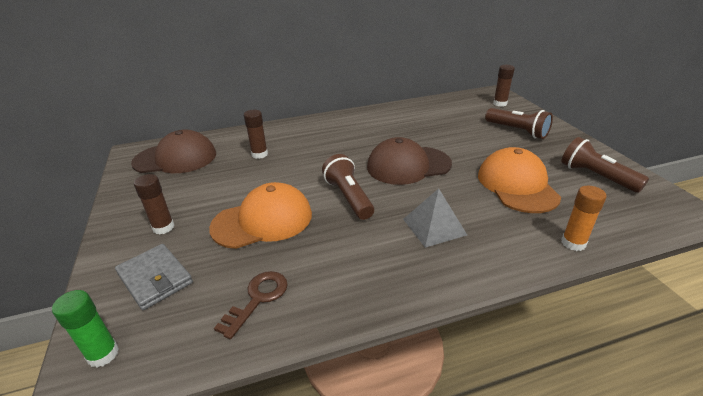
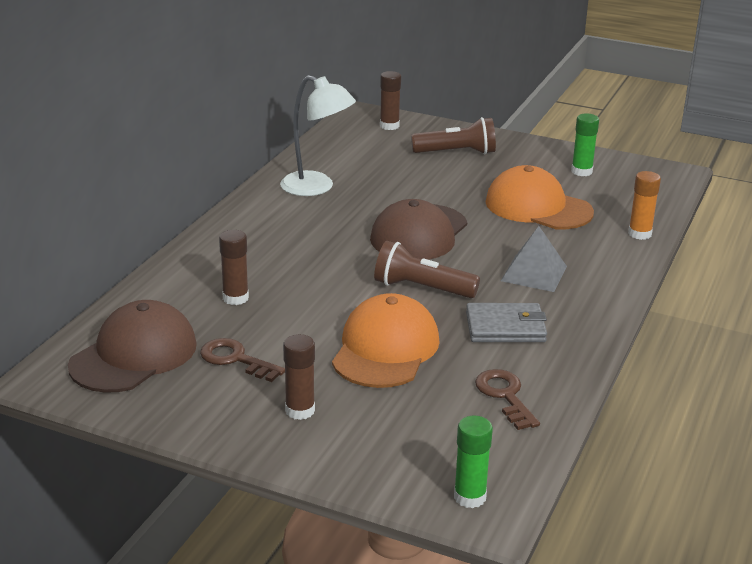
camera: 50 degrees left, 5 degrees down
(155, 278) = (392, 441): grey wallet -> grey wallet (505, 327)
(199, 183) = (236, 359): none -> brown key
(400, 119) = (317, 187): none -> white lamp
(596, 176) = (581, 171): brown flashlight -> green glue stick

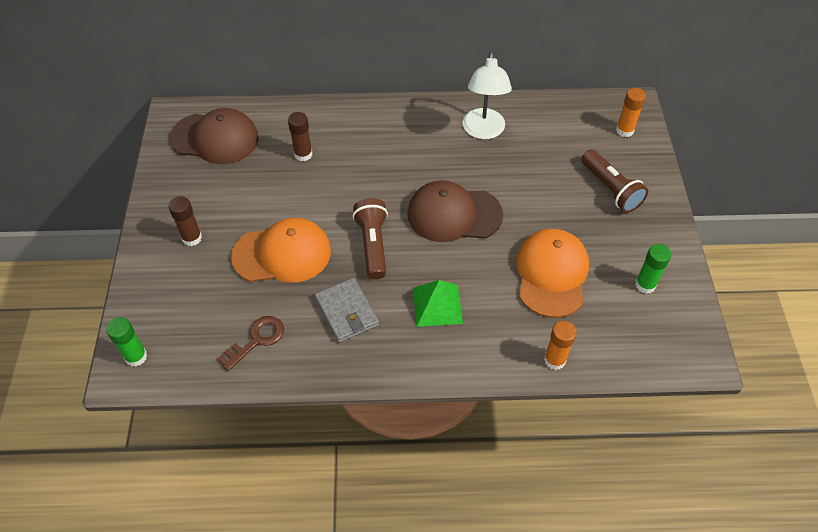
camera: 65 degrees right, 25 degrees up
(236, 359) = (232, 185): brown key -> none
(389, 126) = (624, 130): brown glue stick -> orange glue stick
(534, 273) = (437, 305): grey pyramid -> green pyramid

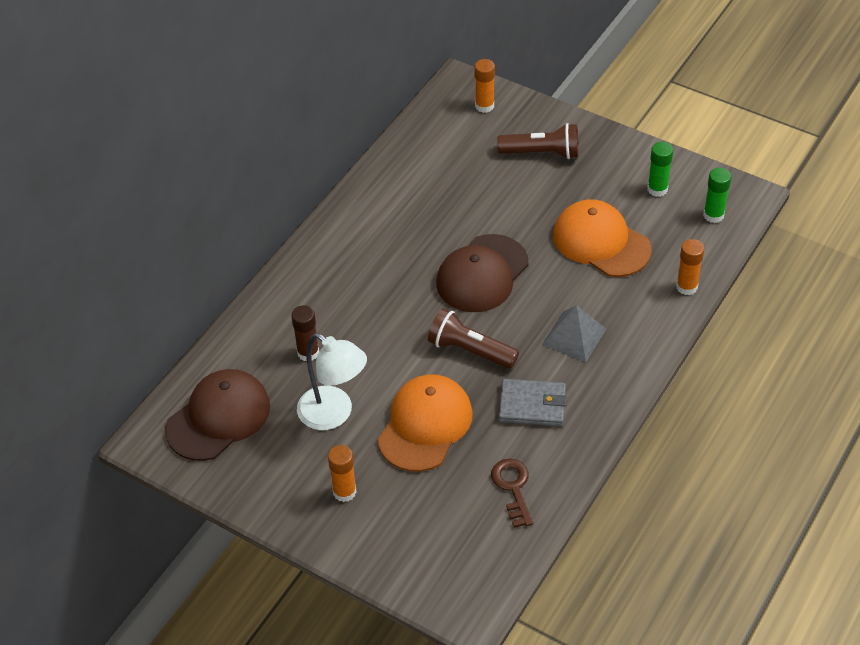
camera: 55 degrees left, 5 degrees down
(136, 356) = (461, 594): green glue stick -> green glue stick (713, 215)
(192, 238) = (344, 492): brown glue stick -> orange glue stick
(437, 305) = (574, 336): green pyramid -> grey pyramid
(483, 131) = (399, 201): white lamp -> white lamp (334, 414)

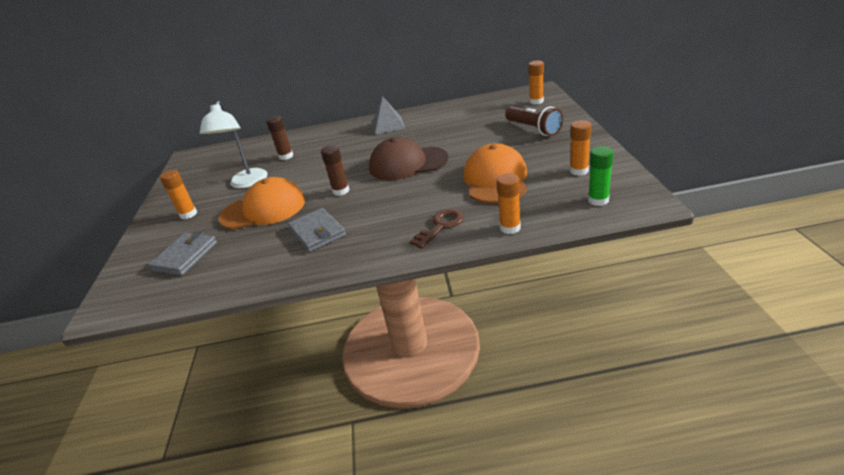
camera: 55 degrees right, 15 degrees down
(218, 417) = (218, 161): brown cap -> none
(447, 522) = (185, 256): none -> grey wallet
(470, 350) = (341, 191): brown flashlight -> brown glue stick
(513, 488) = (234, 264): brown key -> brown key (440, 226)
(574, 336) = (398, 214): grey pyramid -> grey pyramid (388, 125)
(657, 189) = (579, 171): green glue stick -> orange glue stick

